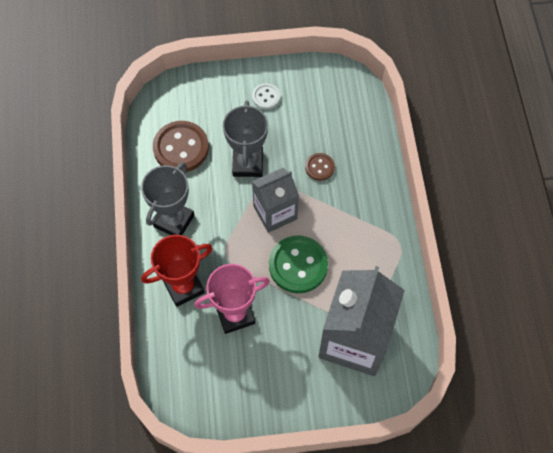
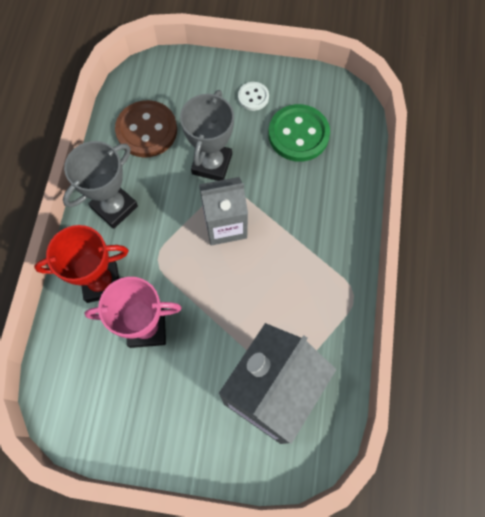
camera: 15 degrees right, 5 degrees up
(298, 265) = (232, 290): green button -> green button (298, 134)
(319, 167) = (288, 187): brown button -> none

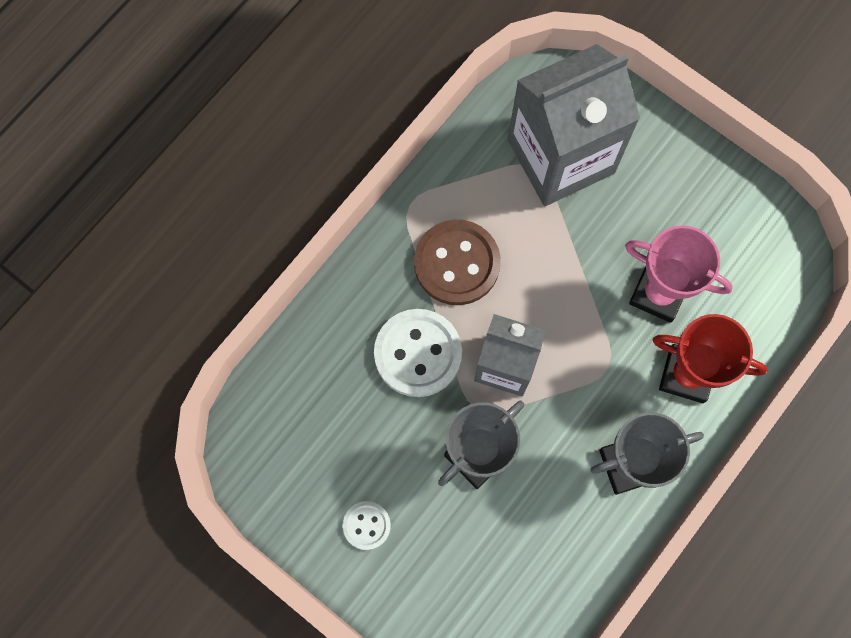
camera: 150 degrees left, 5 degrees up
(147, 130) = (535, 555): brown button -> brown button (457, 263)
(284, 202) = (418, 353): none -> white button
(298, 134) = (343, 435): green button -> none

